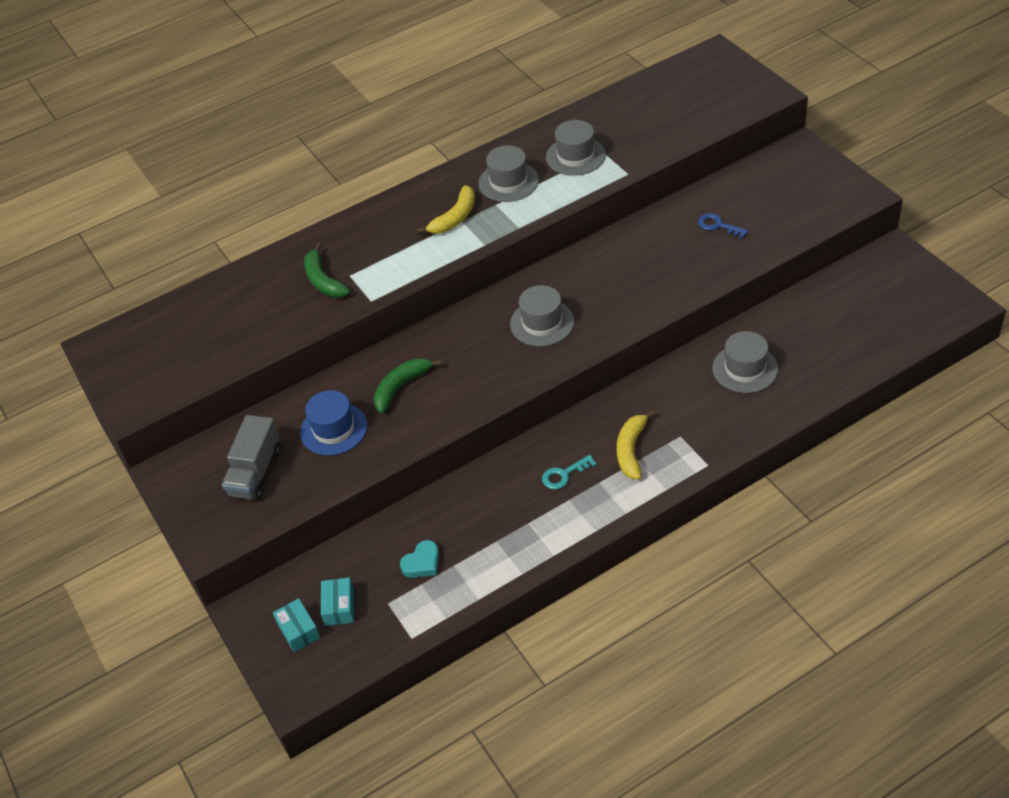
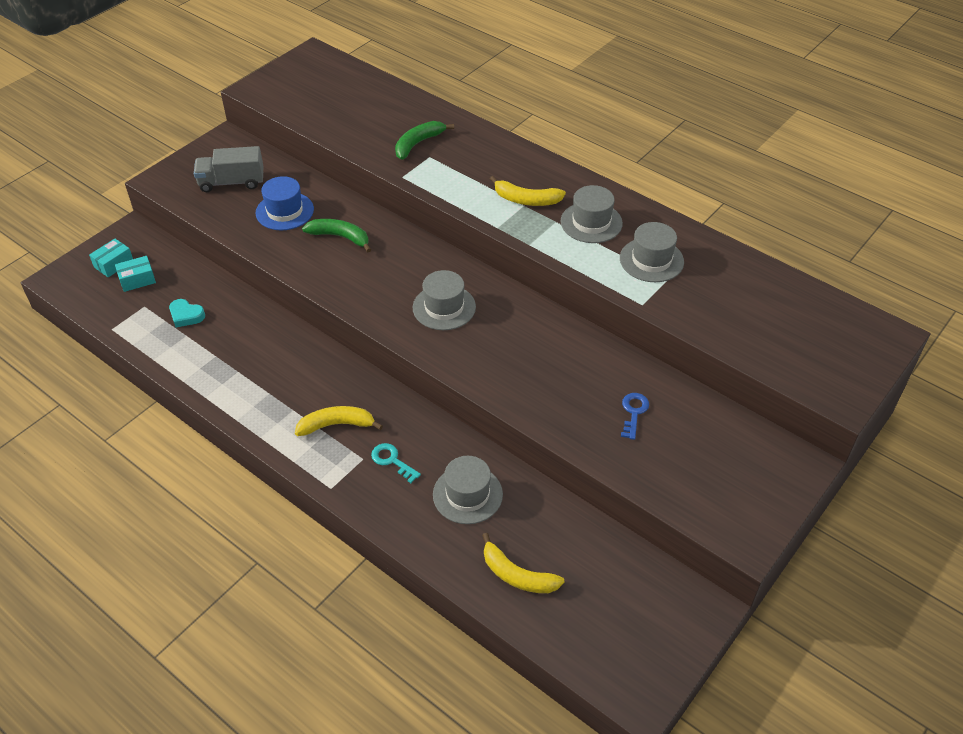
camera: 65 degrees right, 0 degrees up
(564, 475) = (297, 383): turquoise key -> turquoise key (392, 461)
(838, 352) = (517, 575): none -> yellow banana

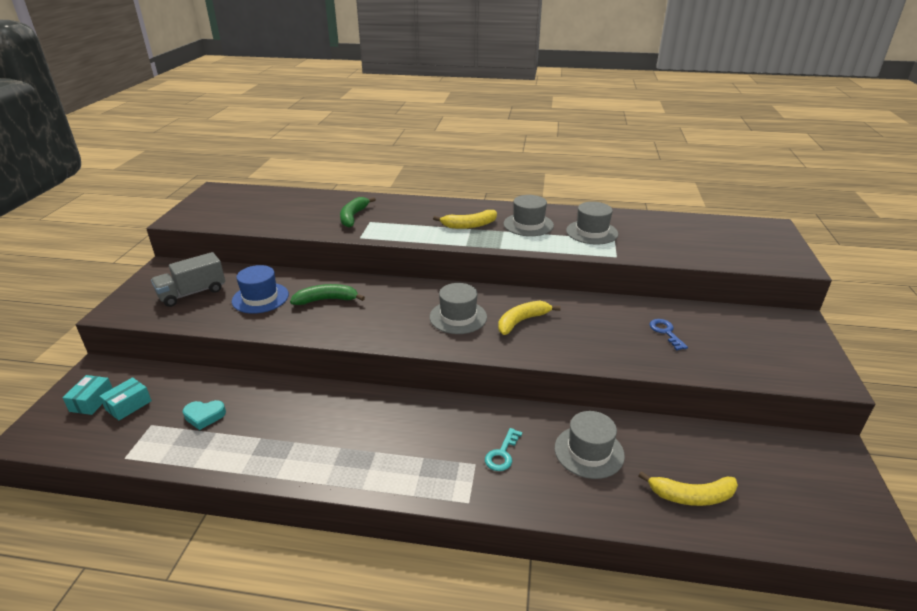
camera: 30 degrees left, 15 degrees down
(336, 425) = (427, 447): yellow banana -> yellow banana (522, 321)
(392, 461) = (502, 454): turquoise key -> turquoise key turned 75 degrees counterclockwise

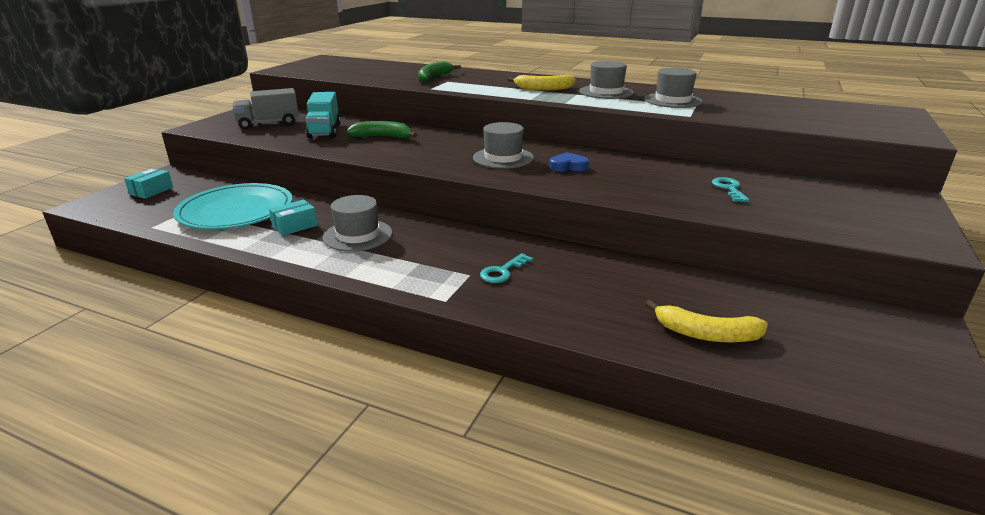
camera: 15 degrees right, 5 degrees down
(128, 405) = (178, 197): turquoise box -> turquoise box (295, 226)
(204, 416) = (236, 210): turquoise heart -> turquoise plate
(260, 298) = (324, 131): blue hat -> turquoise truck
(522, 321) = (568, 166): yellow banana -> blue heart
(589, 452) = (600, 283): grey hat -> grey hat (358, 235)
(666, 332) = (729, 189): blue key -> turquoise key

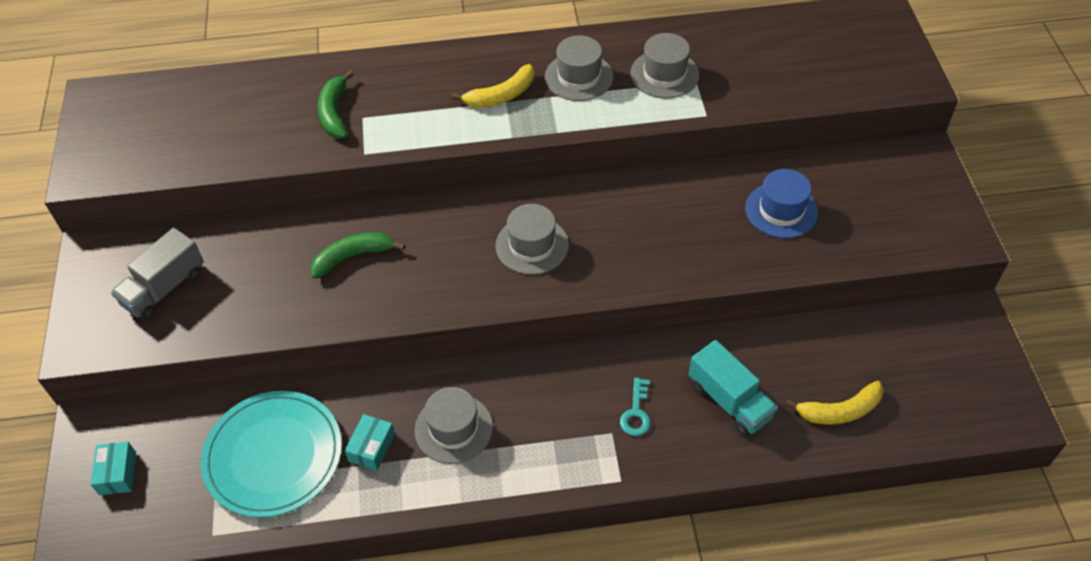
camera: 30 degrees left, 25 degrees up
(324, 131) = (263, 274): turquoise truck -> turquoise truck (729, 401)
(568, 166) = (611, 233): blue heart -> none
(729, 189) = (781, 210): turquoise key -> blue hat

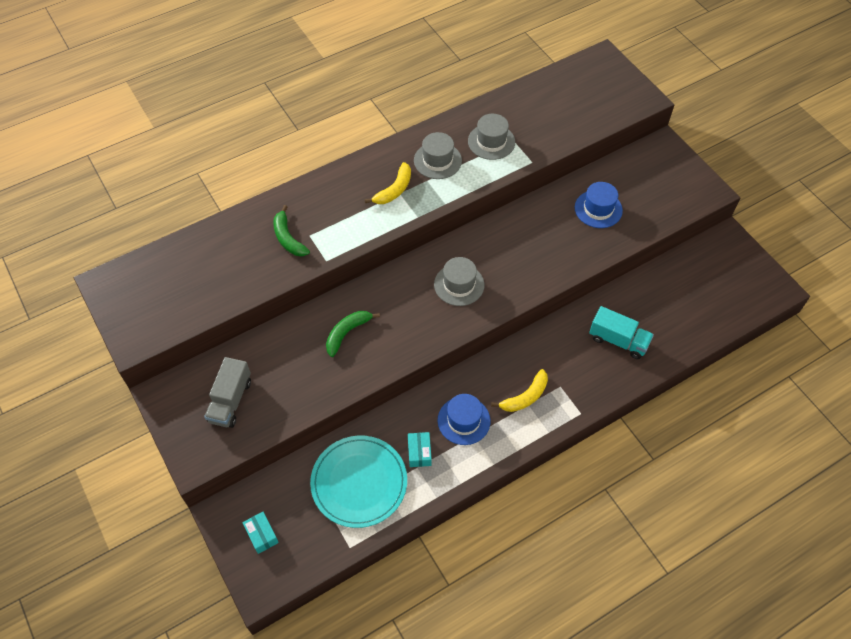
camera: 25 degrees left, 5 degrees up
(453, 428) = (463, 420): grey hat -> blue hat
(636, 413) = (568, 368): turquoise key -> none
(839, 411) = (682, 323): yellow banana -> yellow banana (525, 397)

